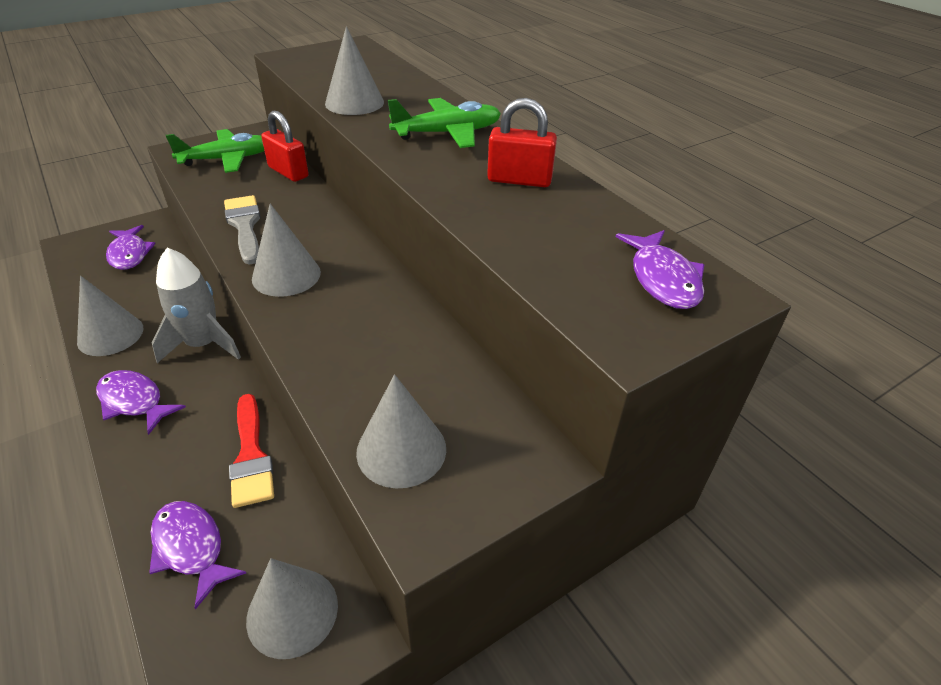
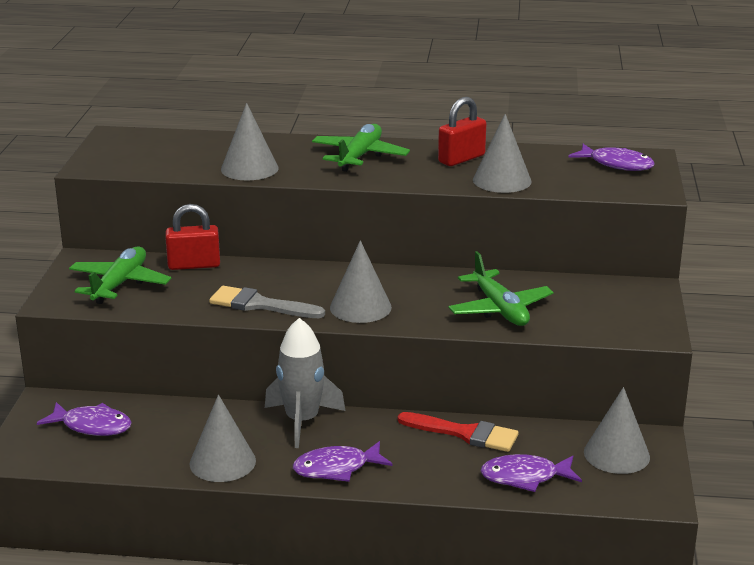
camera: 50 degrees left, 15 degrees down
(363, 361) = (500, 309): none -> green plane
(401, 450) = (594, 322): grey cone -> grey cone (502, 180)

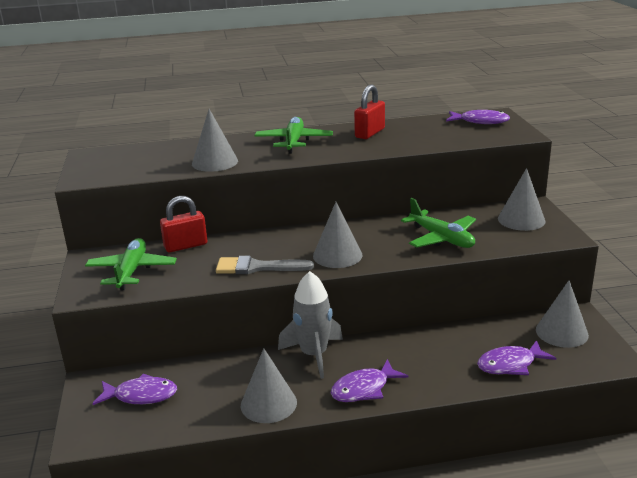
camera: 15 degrees left, 0 degrees up
(465, 433) = (443, 339): red brush -> none
(502, 180) = (411, 143): grey cone -> grey cone (521, 220)

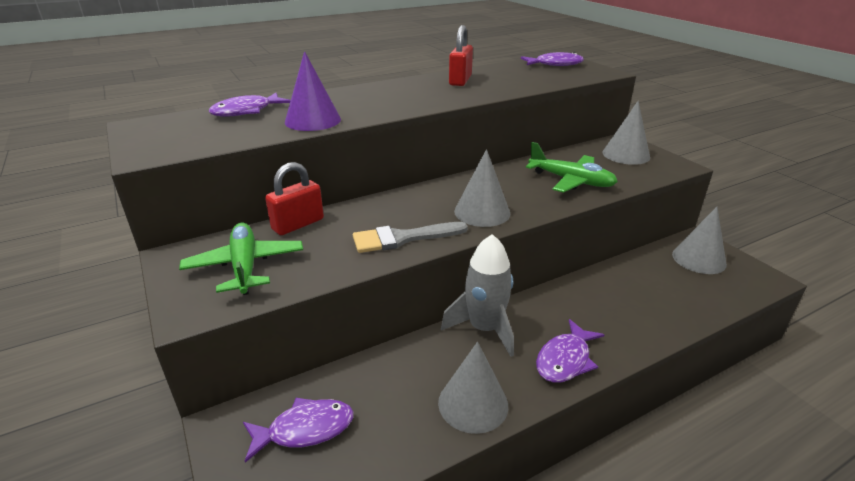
camera: 20 degrees left, 5 degrees up
(215, 162) = (313, 120): grey cone -> purple cone
(294, 142) = (387, 94): green plane -> none
(510, 364) = (683, 301): purple fish -> purple fish (246, 111)

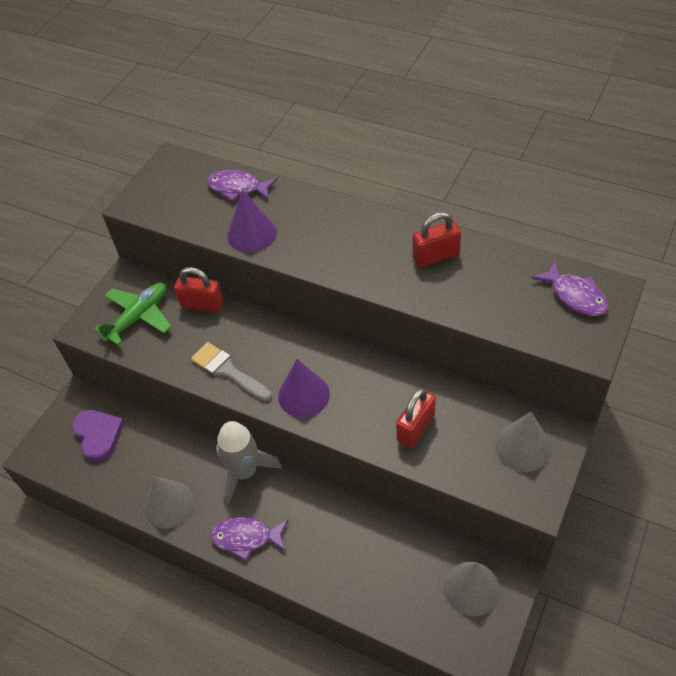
camera: 60 degrees right, 20 degrees up
(305, 430) = (98, 435): purple fish -> purple heart
(482, 212) = (303, 395): grey cone -> purple cone
(571, 181) = (415, 427): green plane -> red padlock

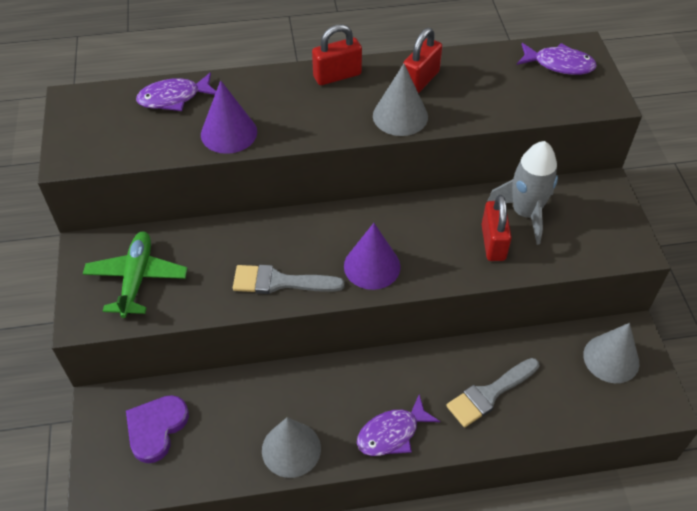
camera: 40 degrees left, 0 degrees up
(98, 435) = (156, 428): purple heart -> purple heart turned 90 degrees counterclockwise
(202, 304) = (197, 235): red padlock -> red padlock (337, 76)
(245, 472) = (340, 377): grey rocket -> grey rocket (525, 213)
(344, 554) = (489, 394): none -> grey brush
(523, 447) = (588, 213): grey cone -> grey cone (400, 116)

